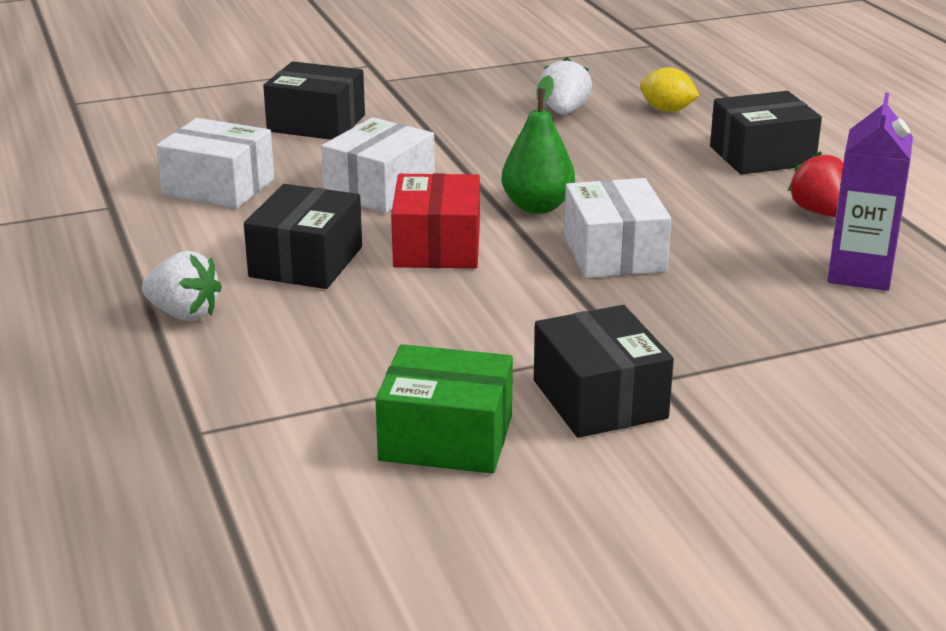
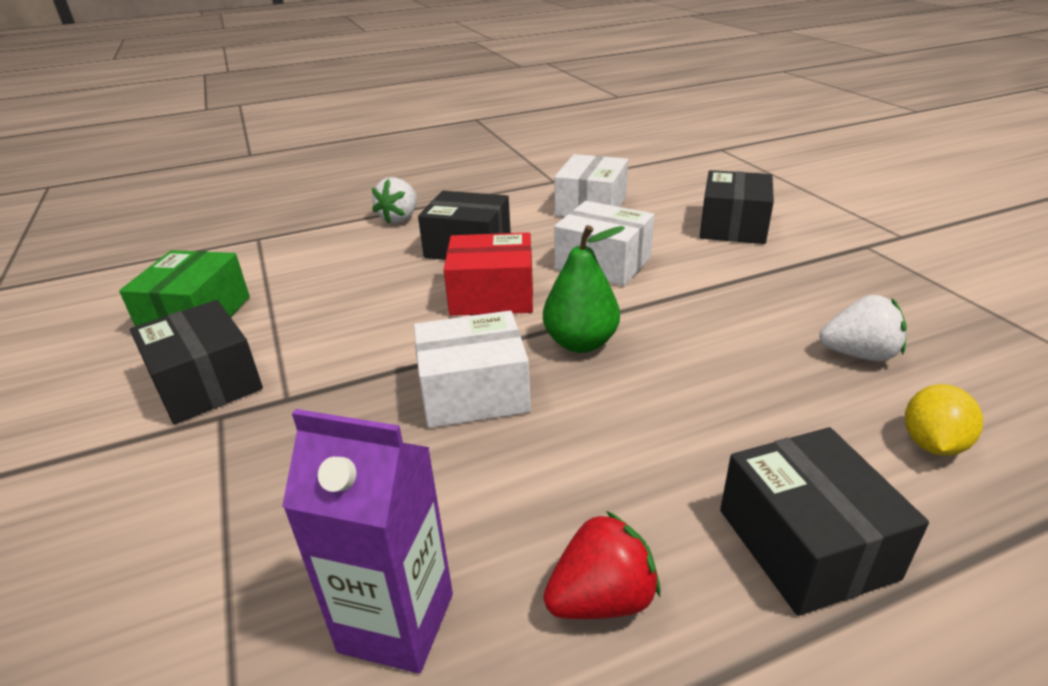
camera: 90 degrees right, 5 degrees up
(600, 399) = (206, 383): black box -> black box turned 75 degrees clockwise

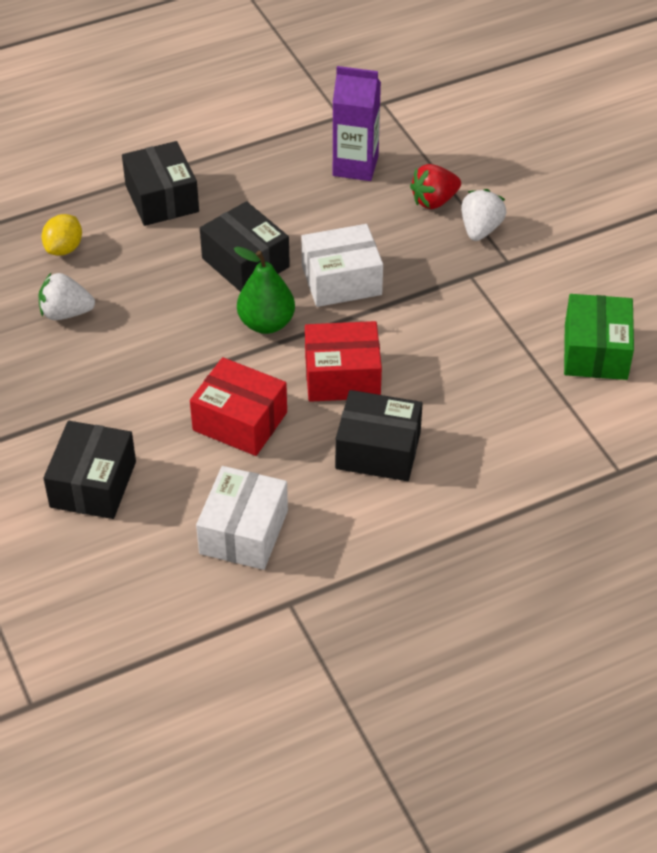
camera: 175 degrees right, 15 degrees up
(206, 383) = (536, 286): black box -> black box (245, 262)
(400, 218) = (471, 509): white strawberry -> white strawberry (480, 229)
(602, 599) = (264, 176): red strawberry -> red strawberry (434, 201)
(603, 263) = (240, 421): white box -> red box

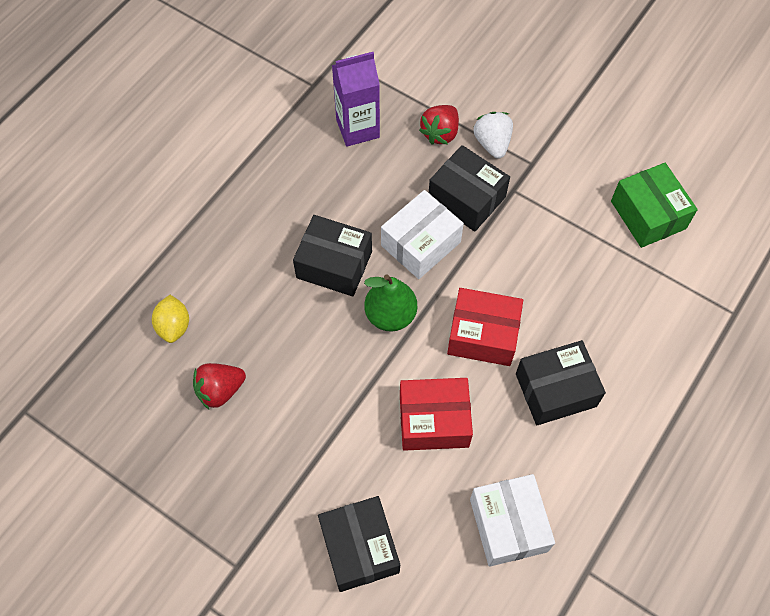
camera: 30 degrees left, 15 degrees up
(66, 313) = (220, 390): white strawberry -> red strawberry
(162, 198) = (223, 235): black box -> black box (467, 198)
(342, 376) = (483, 335): red box -> red box turned 45 degrees clockwise

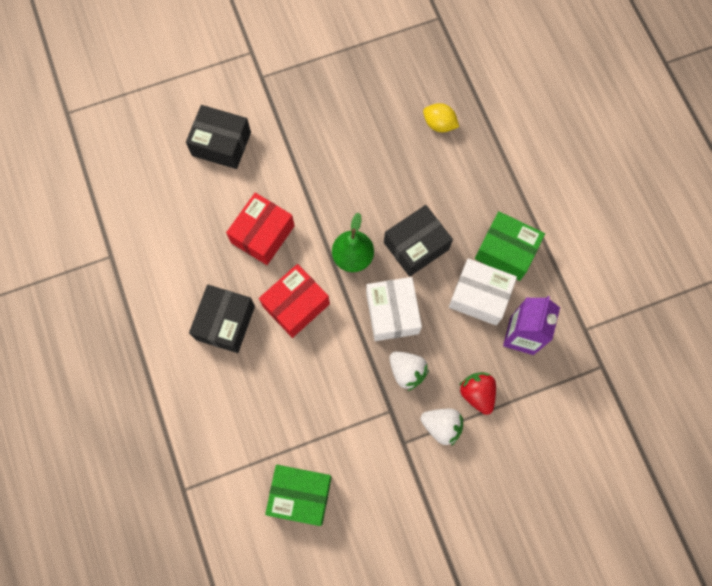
camera: 125 degrees right, 10 degrees up
(220, 390) = (375, 126): red strawberry -> none
(281, 185) = (506, 251): none -> green box
(467, 198) = (407, 371): black box -> white strawberry
(508, 525) = (169, 232): white box -> white box (479, 296)

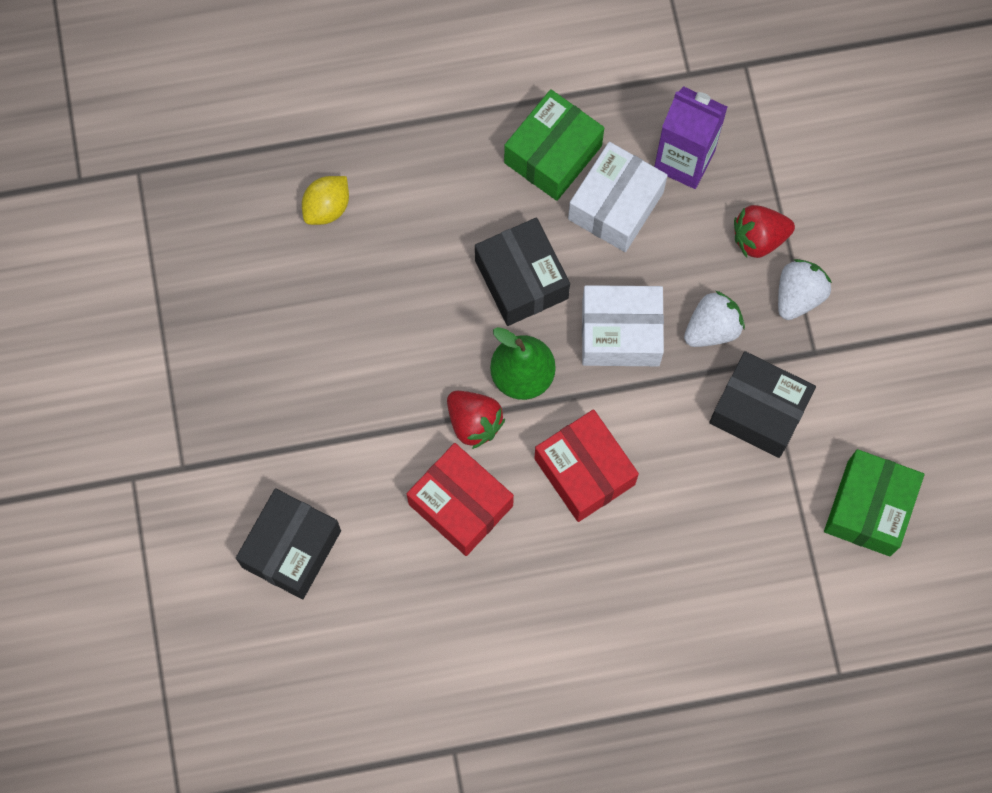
camera: 80 degrees left, 0 degrees up
(225, 322) = (594, 581): black box -> black box (758, 411)
(316, 233) = (474, 422): none -> red strawberry

